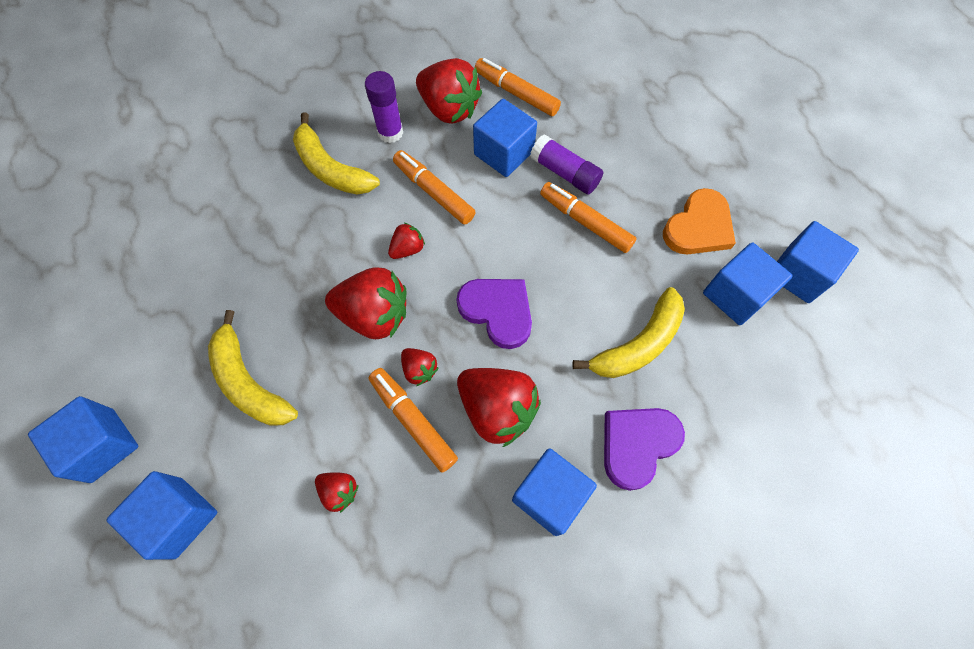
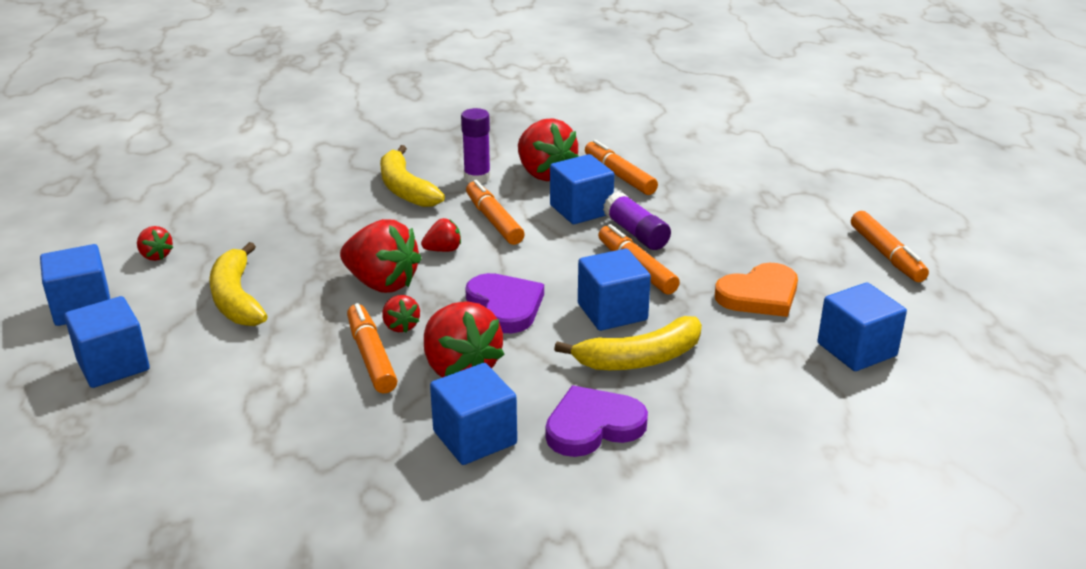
camera: 20 degrees right, 35 degrees down
(339, 491) = (268, 384): red strawberry -> red strawberry (156, 256)
(735, 295) = (772, 349): blue cube -> blue cube (612, 312)
(775, 141) = (886, 255): none -> orange marker

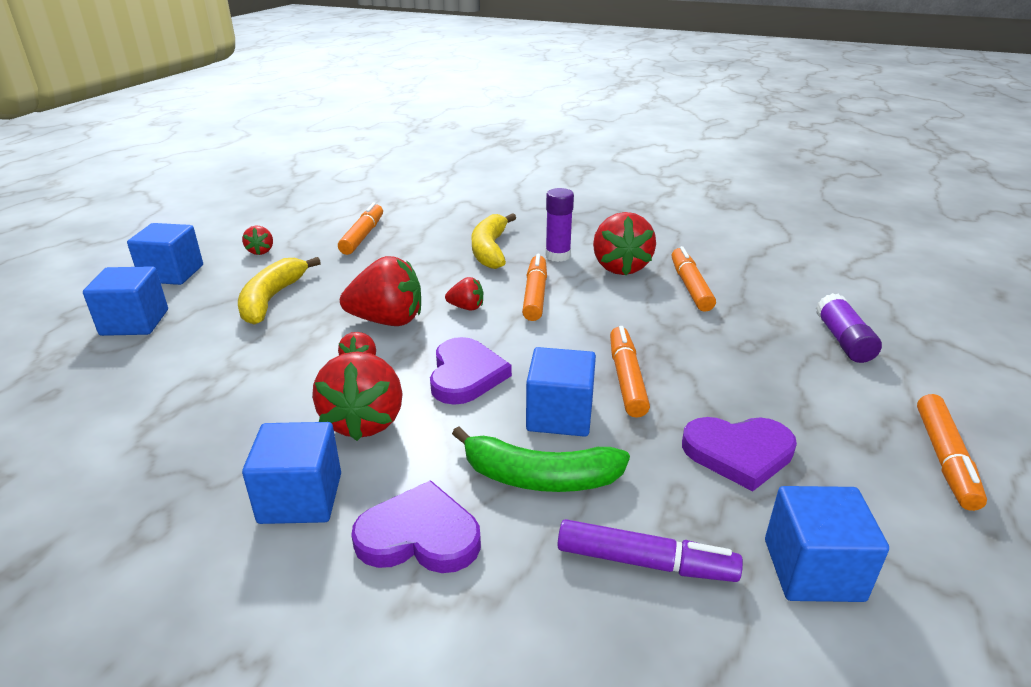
camera: 30 degrees right, 0 degrees up
(371, 357) = (307, 382): orange marker -> orange marker (362, 236)
(382, 283) = (387, 321): red strawberry -> red strawberry turned 60 degrees counterclockwise
(581, 210) = (624, 307): blue cube -> none
(636, 233) = (657, 344): purple glue stick -> purple glue stick (843, 340)
(639, 359) = (540, 477): yellow banana -> green banana
(756, 383) = (645, 562): none -> purple marker
(759, 295) = (738, 453): orange heart -> purple heart

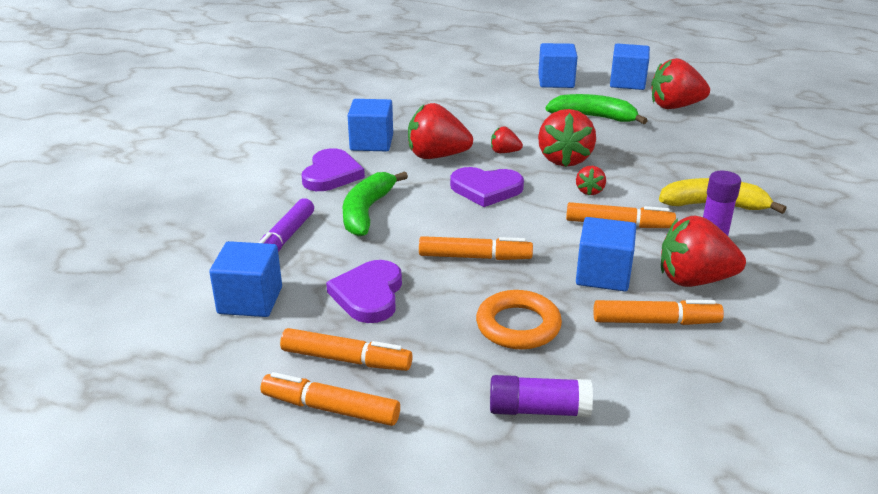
camera: 95 degrees right, 0 degrees up
(261, 251) = (675, 106): red strawberry -> red strawberry, size x2.02
(272, 299) = (593, 117): yellow banana -> green banana
(362, 236) = (722, 144): orange marker -> orange marker (346, 359)
(559, 415) = (430, 223): blue cube -> blue cube (603, 275)
(736, 350) = (518, 326): none -> orange ring

